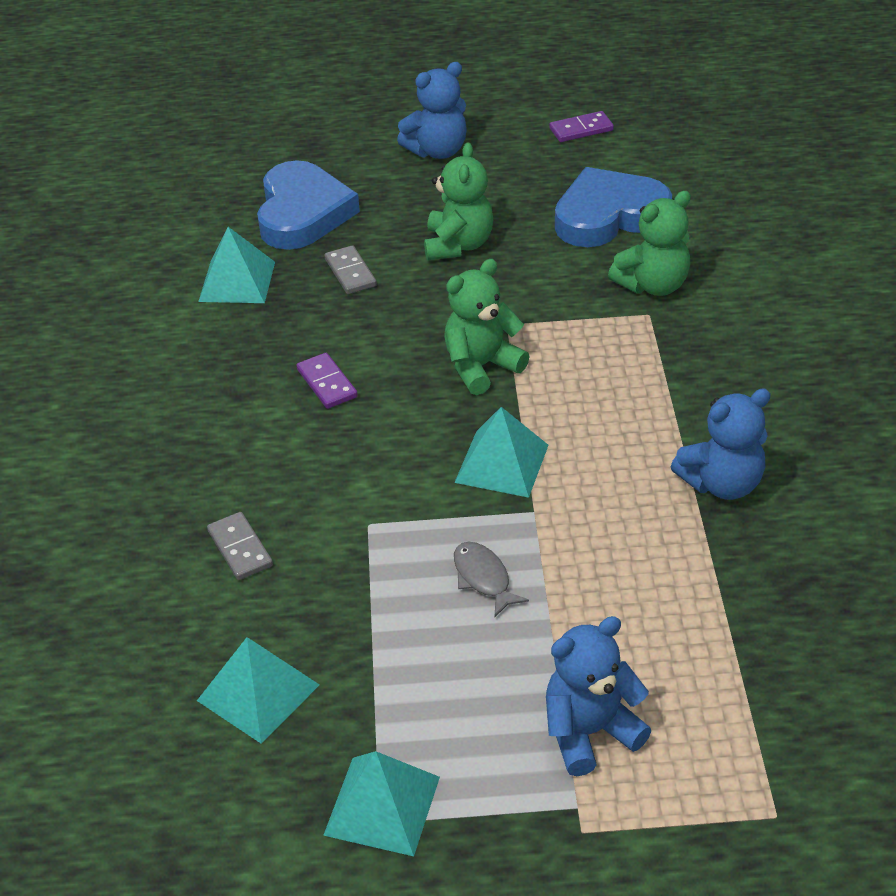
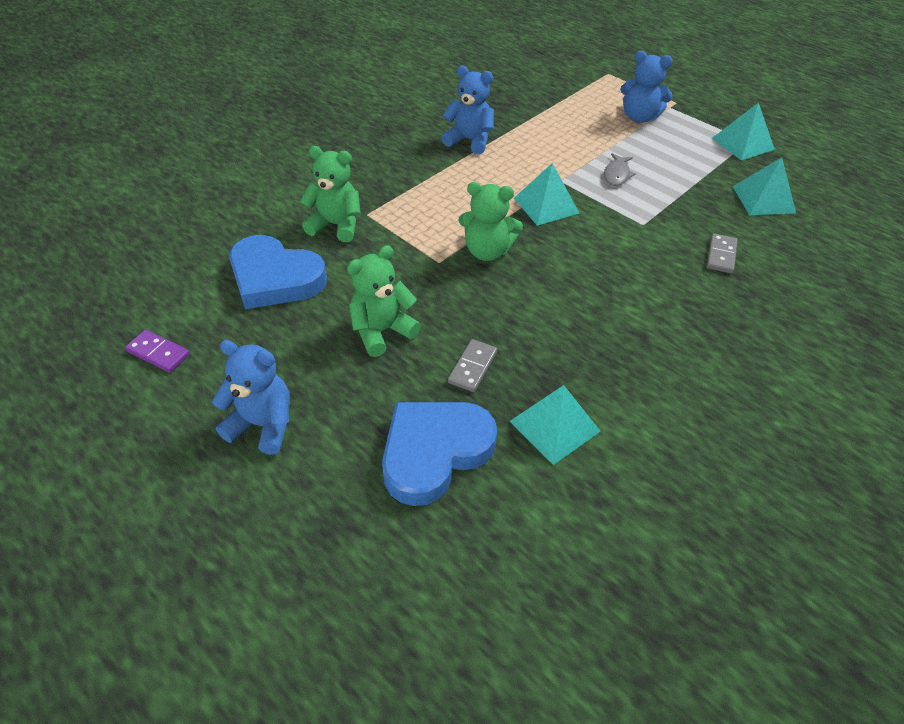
camera: 135 degrees left, 5 degrees up
(327, 383) = (581, 304): purple domino -> none

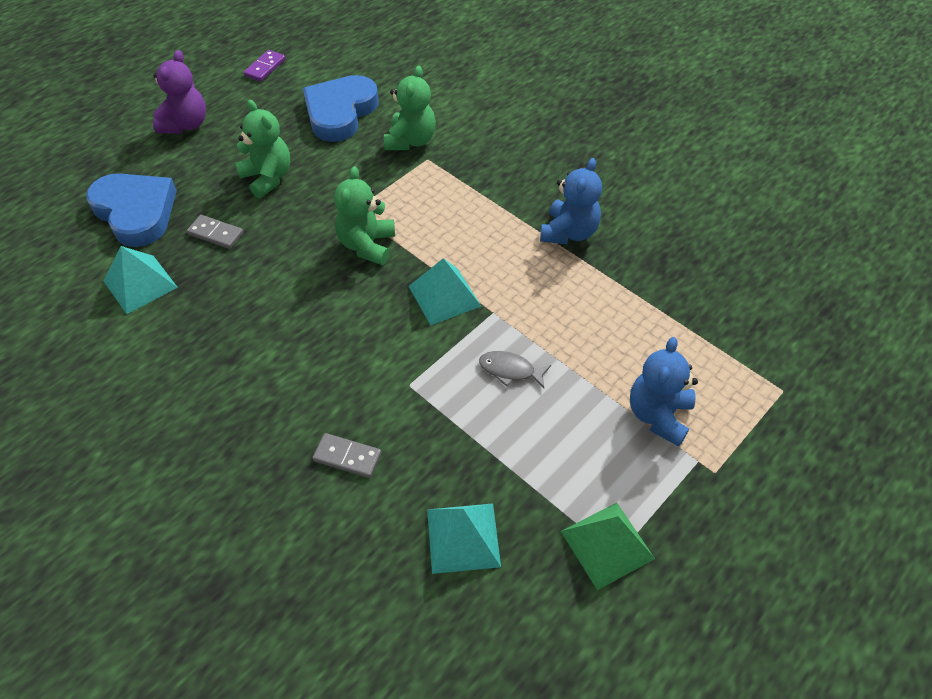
camera: 90 degrees right, 5 degrees up
(263, 424) = (186, 124): blue teddy bear -> purple teddy bear
(742, 143) = (607, 544): turquoise pyramid -> green pyramid

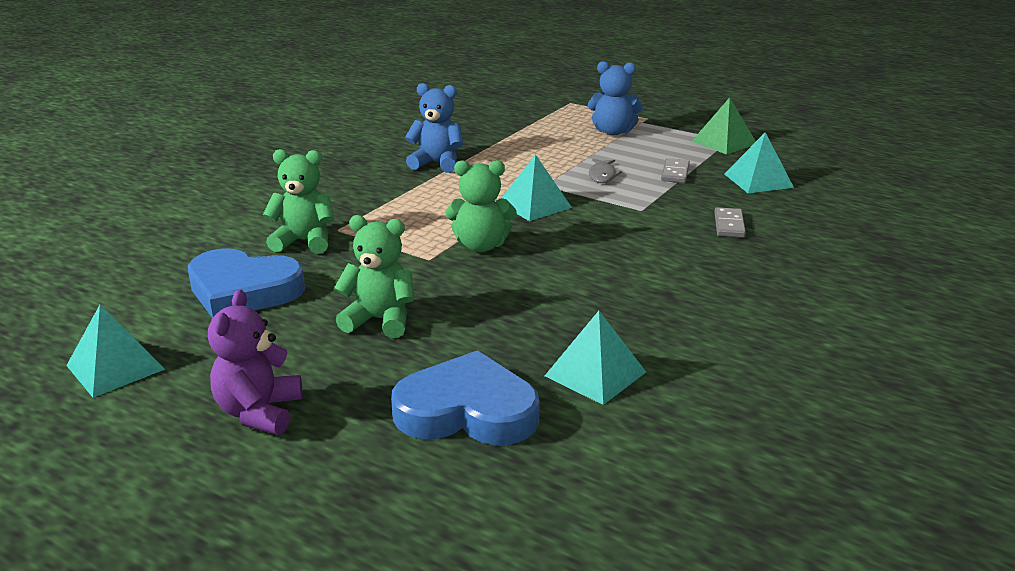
camera: 100 degrees left, 25 degrees down
(136, 212) = (467, 411): blue heart -> blue heart turned 60 degrees clockwise
(186, 124) = (259, 412): purple teddy bear -> purple teddy bear turned 90 degrees counterclockwise
(216, 234) = (491, 338): grey domino -> grey domino (675, 173)
(265, 67) = (115, 367): purple domino -> turquoise pyramid
(268, 178) = (380, 320): green teddy bear -> green teddy bear turned 60 degrees clockwise

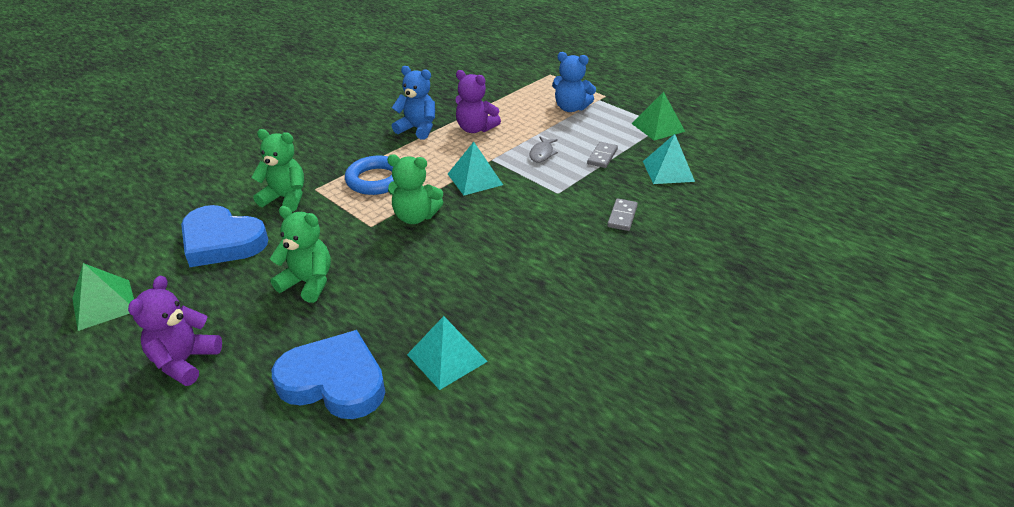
camera: 10 degrees right, 10 degrees up
(115, 367) = (104, 304): turquoise pyramid -> green pyramid
(411, 215) = (376, 180): none -> blue ring
(508, 158) = (475, 129): none -> purple teddy bear

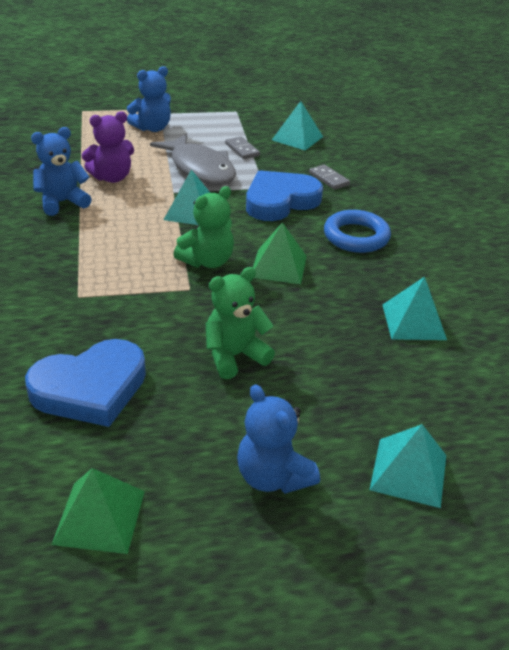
camera: 55 degrees left, 0 degrees up
(185, 361) = (273, 476): purple teddy bear -> blue teddy bear
(235, 434) = (409, 472): none -> turquoise pyramid
(285, 198) = (67, 320): green teddy bear -> none
(334, 381) = (390, 389): blue heart -> blue heart (280, 201)
(376, 180) = (116, 257): blue ring -> blue ring (356, 236)
(542, 154) = (200, 169): grey fish -> grey fish, size x2.22
(657, 127) = (236, 114): green pyramid -> green pyramid (278, 266)

